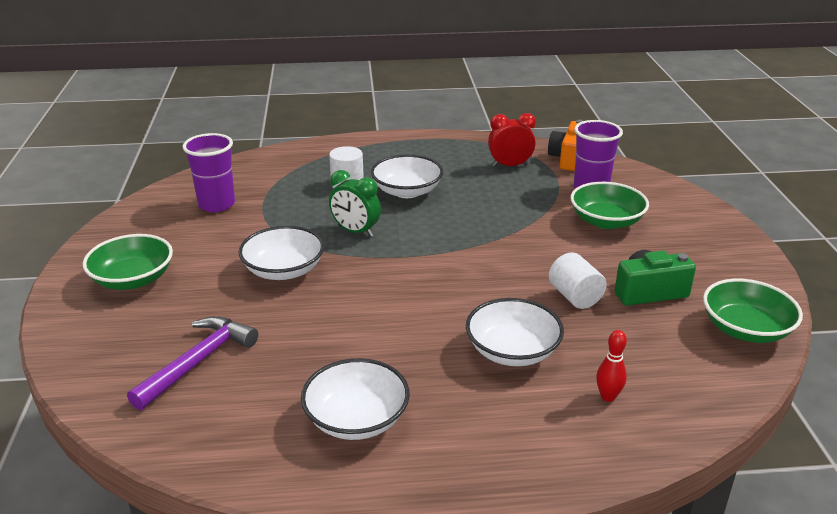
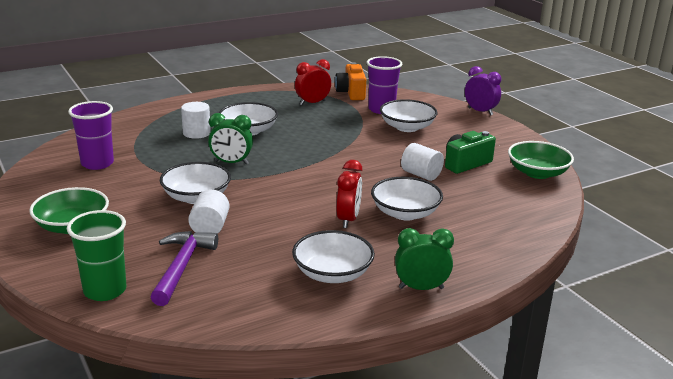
camera: 25 degrees left, 5 degrees down
(100, 372) = (105, 290): none -> green cup
(267, 315) = (210, 227): none -> white cylinder
(433, 343) = (348, 219): none -> red clock
(451, 474) = (421, 288): none -> green clock
(606, 221) = (407, 127): green bowl -> white bowl
(608, 397) = (484, 225): red bowling pin -> none
(726, 215) = (480, 111): none -> purple clock

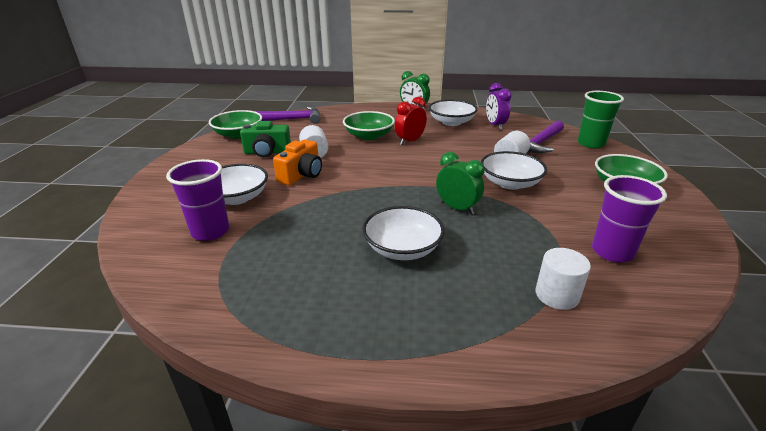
camera: 145 degrees left, 5 degrees up
(196, 133) = (471, 266): white cylinder -> white cylinder (557, 295)
(312, 103) = (264, 276): red clock -> none
(351, 93) = (182, 280): orange camera -> orange camera (302, 175)
(405, 213) = (369, 136): white bowl -> green bowl
(480, 111) = (132, 194): purple clock -> purple clock (495, 125)
(535, 210) = (292, 119): none -> purple hammer

